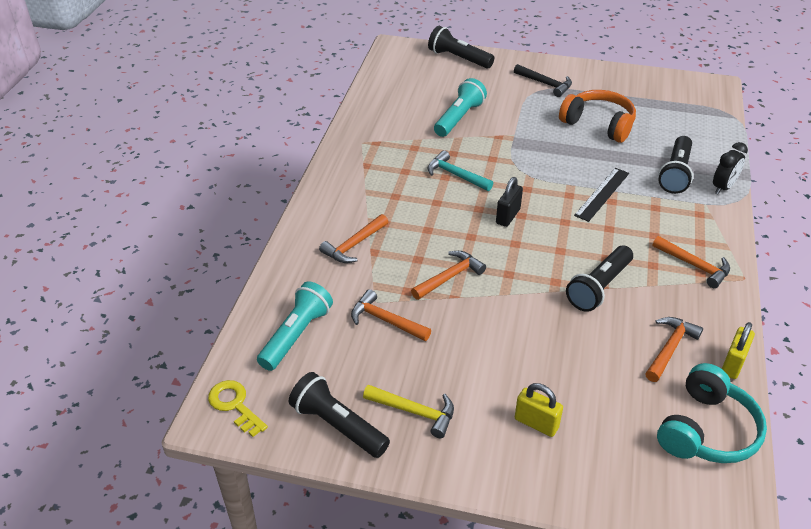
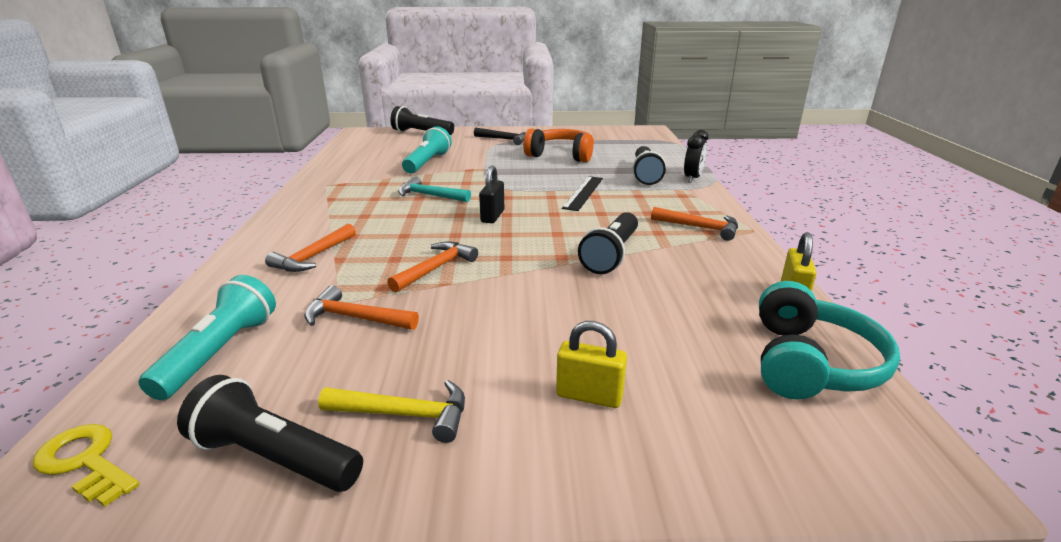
camera: 15 degrees left, 15 degrees down
(670, 348) = (716, 293): orange hammer -> none

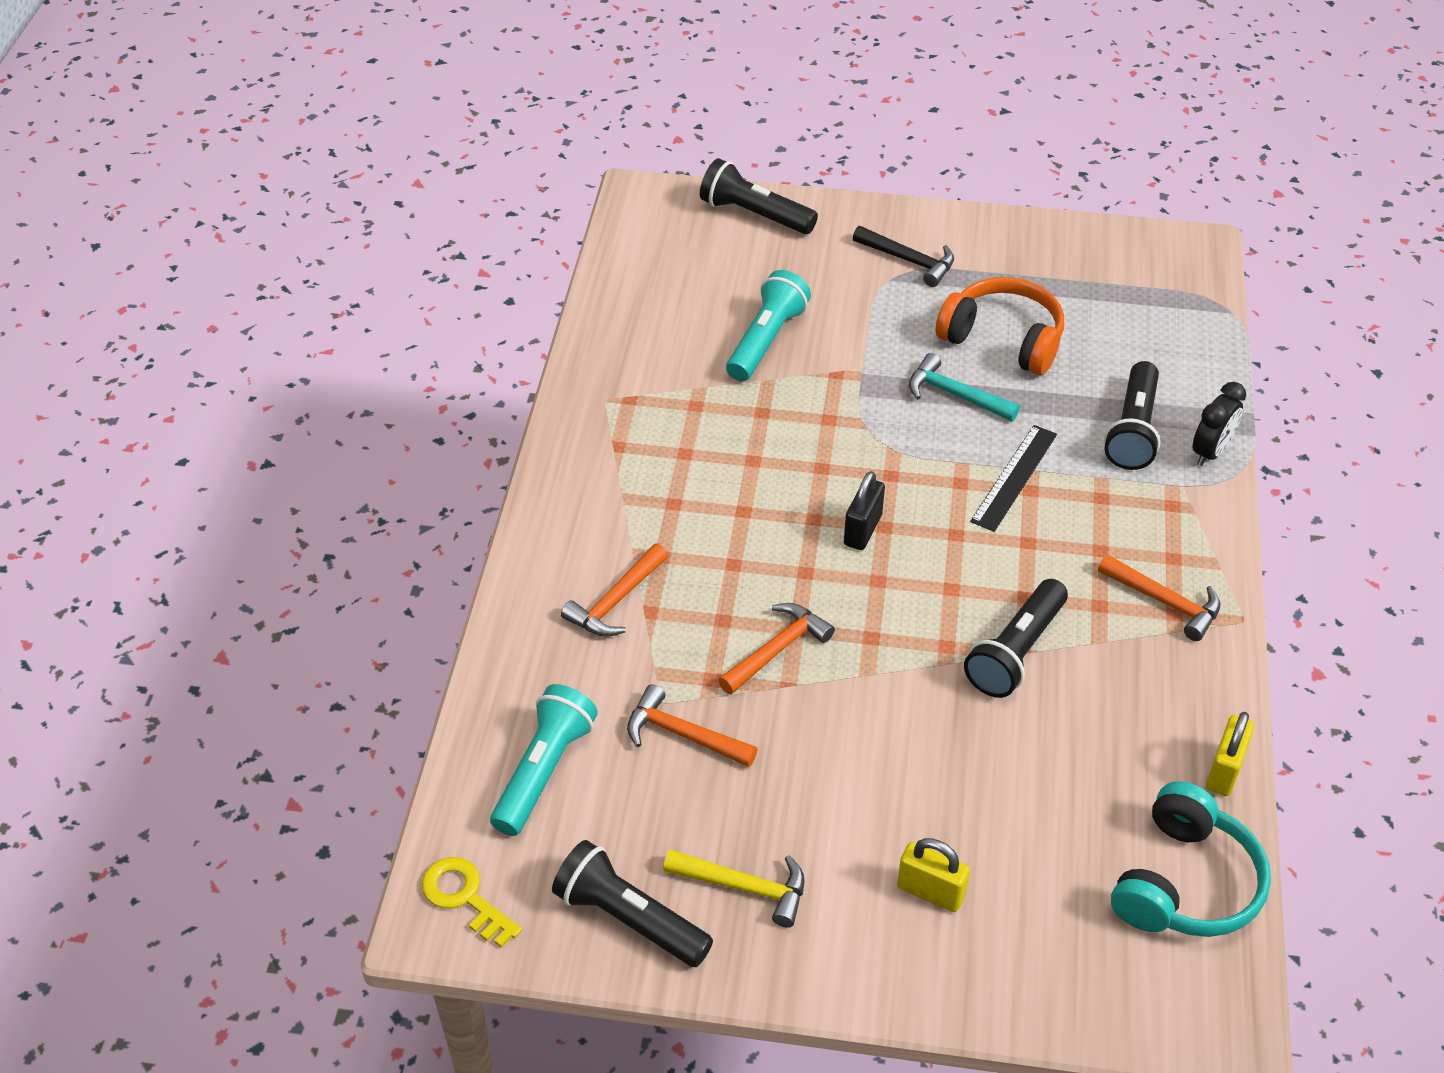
camera: 10 degrees right, 20 degrees up
(430, 195) = (770, 456): turquoise hammer -> turquoise hammer (955, 395)

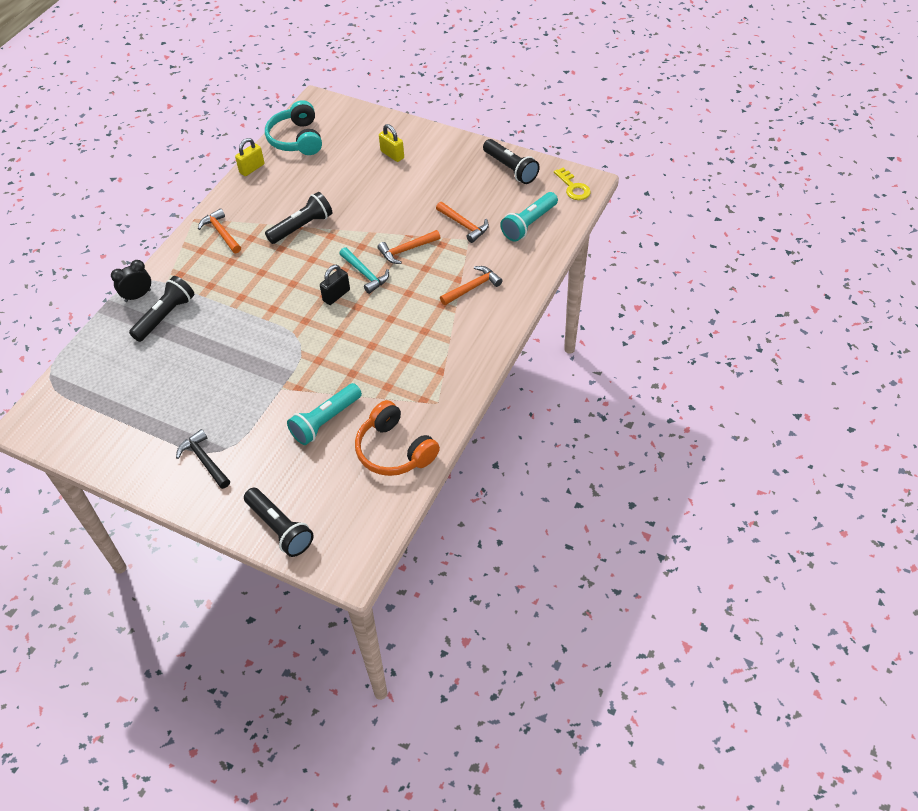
camera: 160 degrees left, 5 degrees up
(745, 887) = (462, 169): yellow hammer -> none
(955, 395) = (241, 358): turquoise hammer -> turquoise hammer (365, 274)
(1003, 339) = (189, 388): orange headphones -> orange headphones (394, 450)
(1014, 477) = (244, 305): black ruler -> none
(1185, 883) = (297, 139): turquoise headphones -> turquoise headphones turned 60 degrees counterclockwise

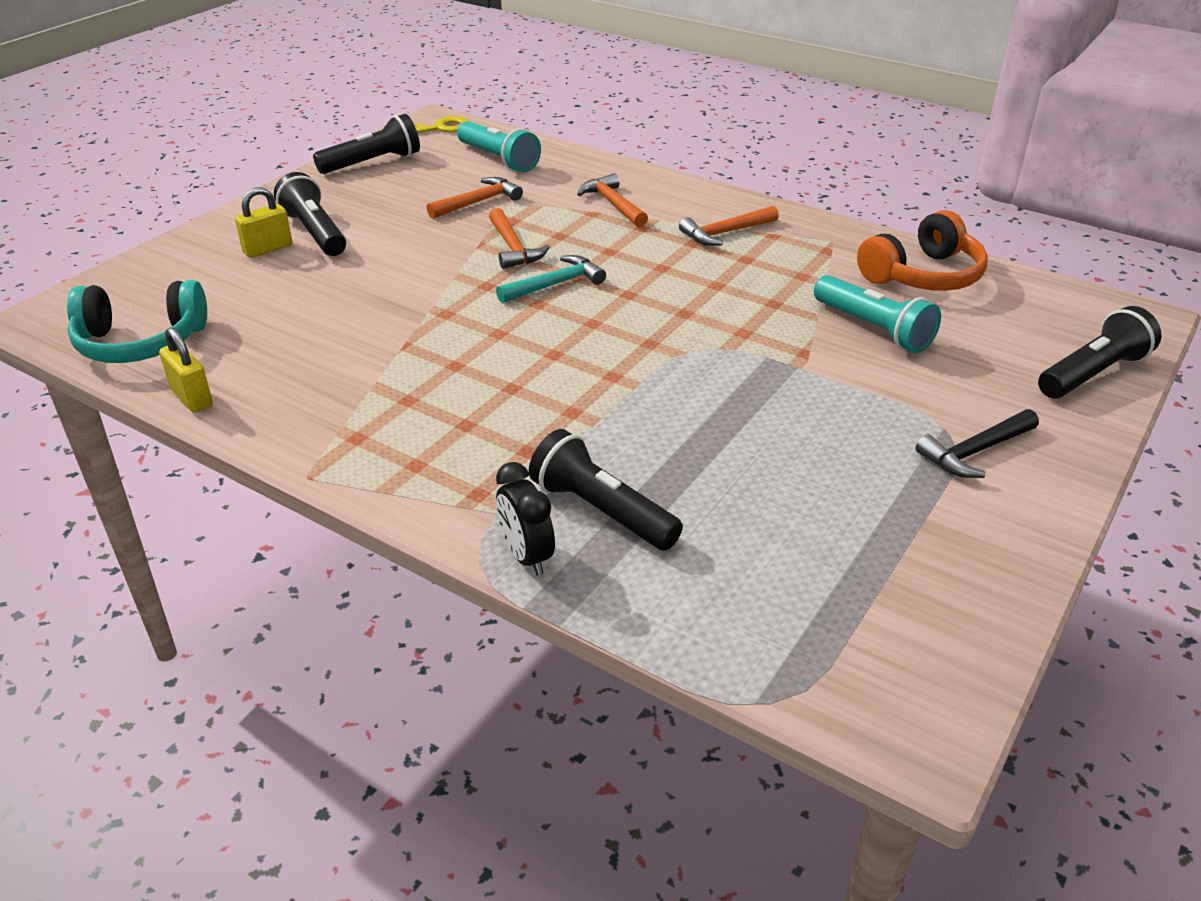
camera: 85 degrees left, 15 degrees down
(221, 233) = (374, 438): orange hammer -> orange hammer (725, 233)
(302, 227) = (407, 342): black flashlight -> black flashlight (315, 233)
(336, 295) = (597, 312): black padlock -> none

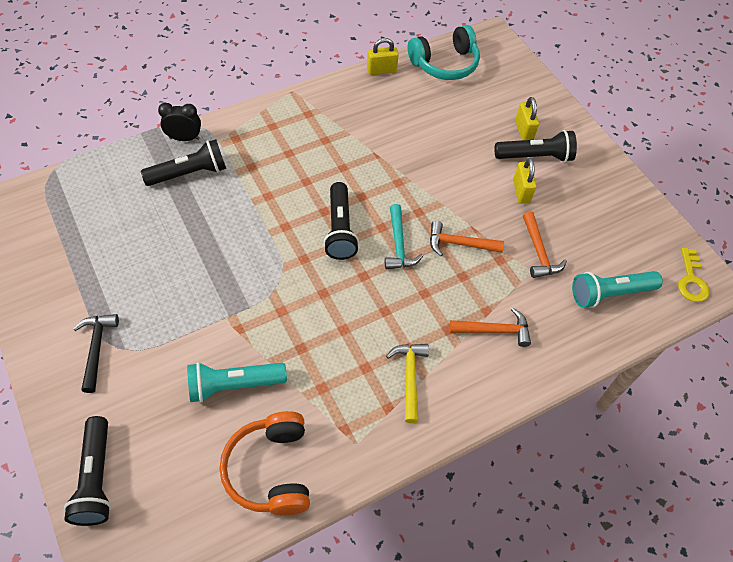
camera: 115 degrees right, 20 degrees up
(140, 342) = (445, 64): turquoise headphones -> turquoise headphones turned 135 degrees counterclockwise
(372, 163) = (636, 217): black flashlight -> black flashlight (340, 229)
(388, 229) = (521, 191): none -> yellow padlock
(725, 233) = (409, 377): orange hammer -> yellow hammer

